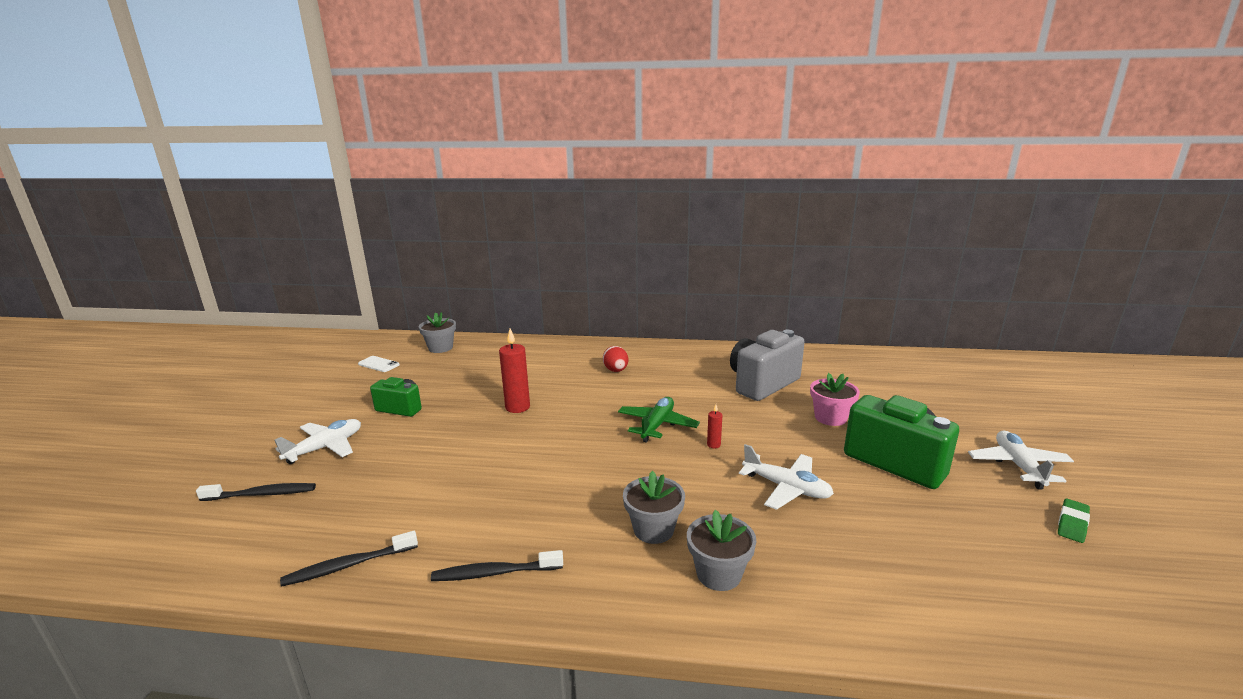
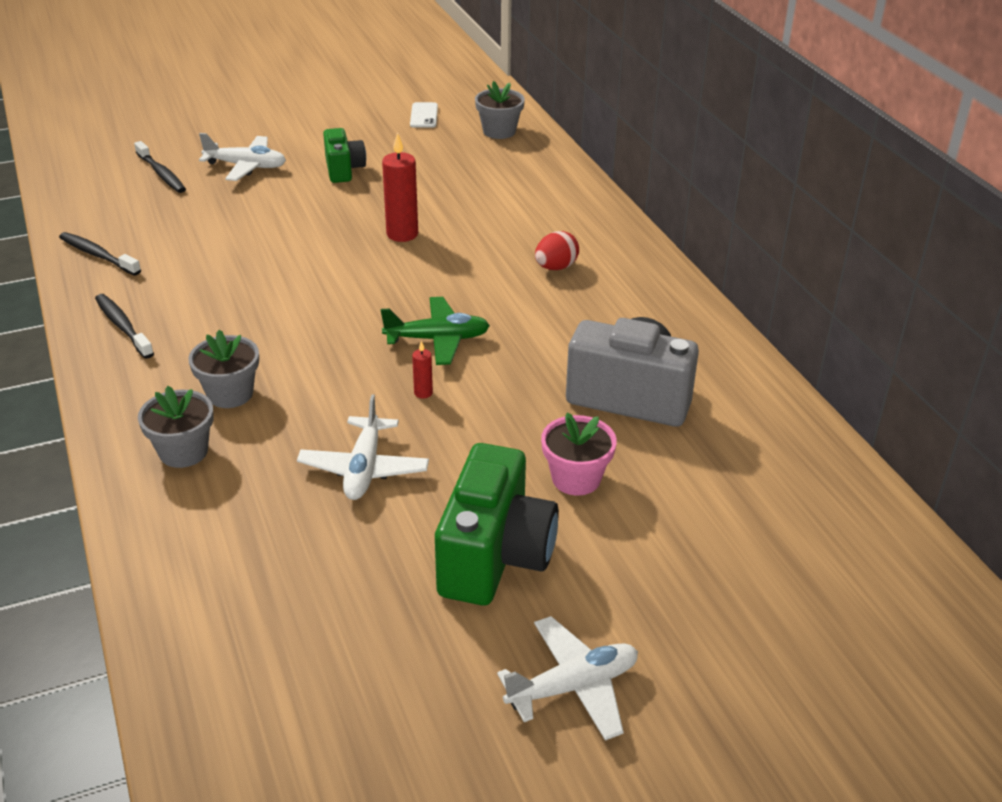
camera: 60 degrees right, 15 degrees up
(1072, 523) = (441, 739): green eraser -> none

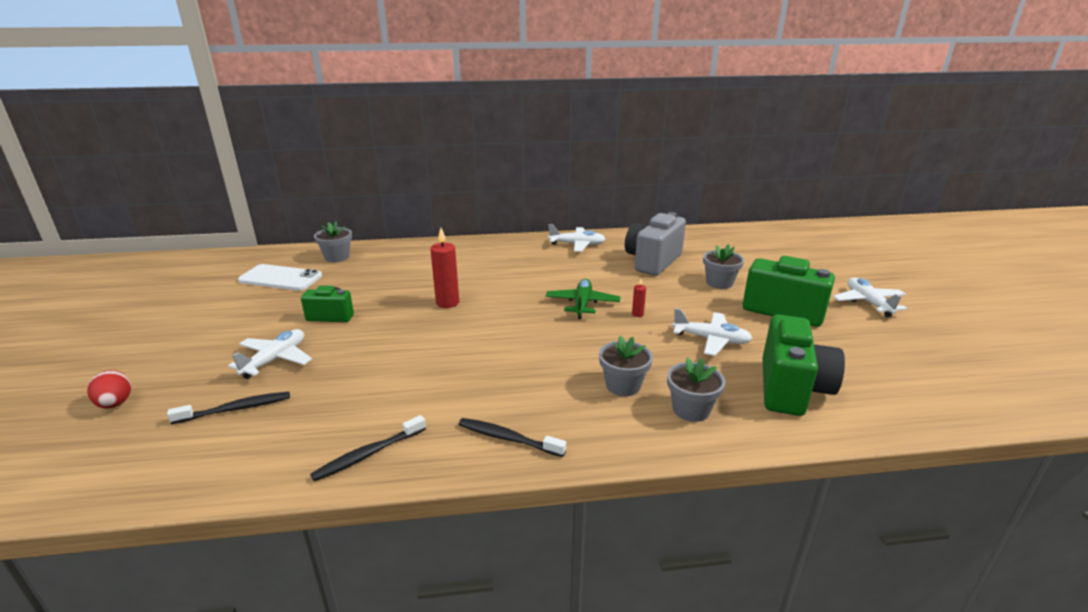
camera: 75 degrees left, 10 degrees down
(123, 326) = (508, 438): black toothbrush -> black toothbrush turned 45 degrees clockwise
(242, 547) = (791, 389): none -> green camera
(424, 116) = (280, 278): white phone -> white phone, size x1.83
(556, 267) = (521, 262): red egg -> red egg (115, 404)
(576, 478) = (719, 283): pink flower pot -> grey flower pot
(657, 310) = (577, 245): none -> white plane

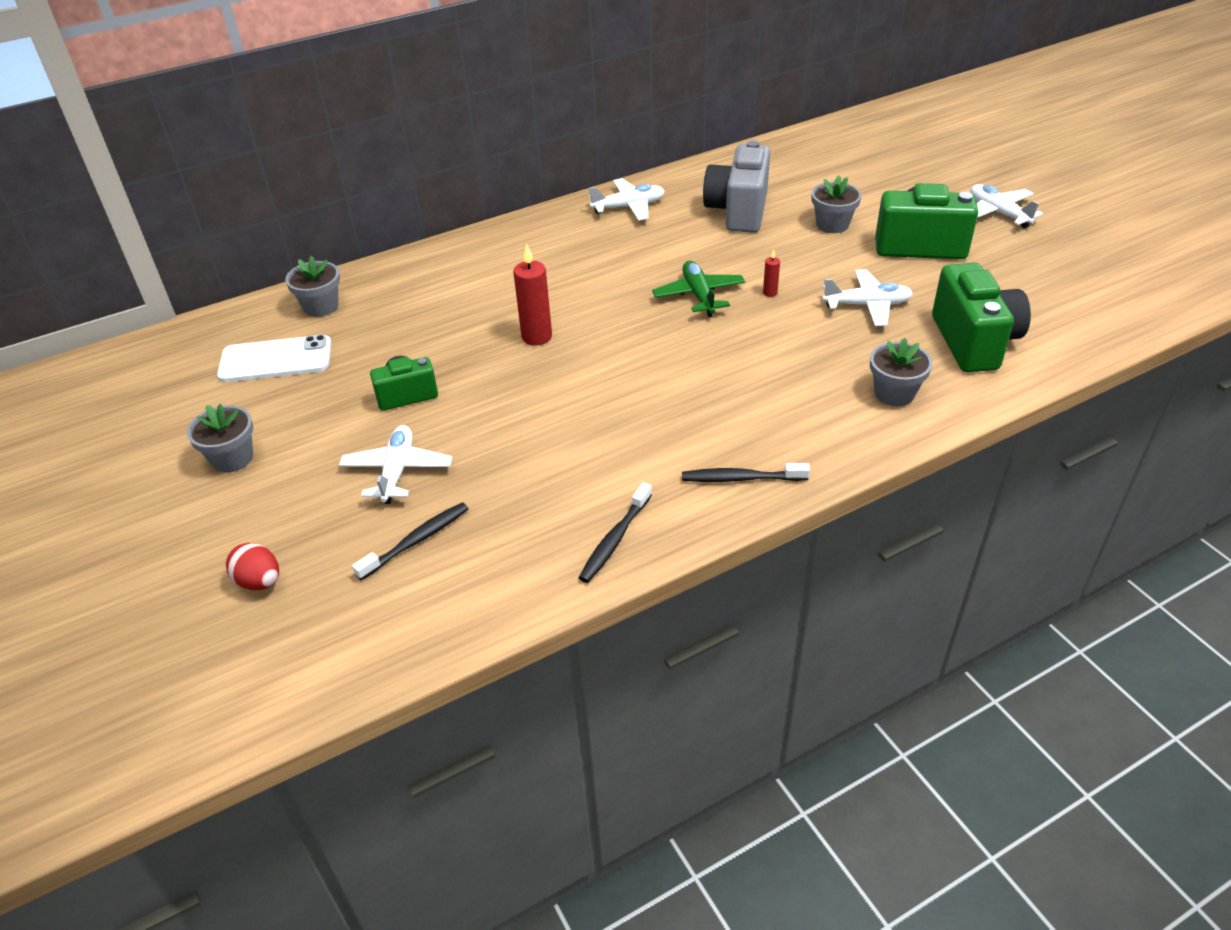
camera: 20 degrees left, 15 degrees up
(623, 385) = (812, 386): grey flower pot -> grey flower pot (232, 458)

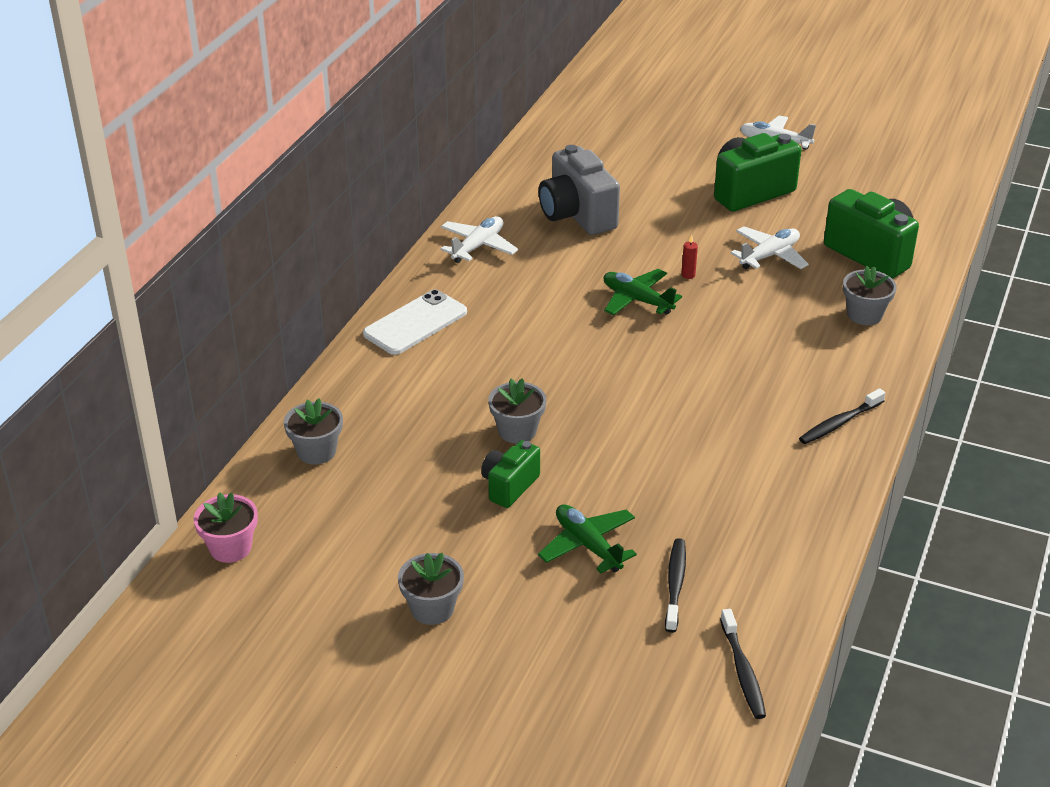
camera: 40 degrees left, 5 degrees down
(182, 346) = (230, 548): none -> pink flower pot
(259, 582) = (598, 678): red egg -> none
(276, 360) = (345, 515): white phone -> white phone (415, 323)
(397, 471) = (587, 545): white plane -> green plane
(537, 337) = (552, 390): red candle -> none
(615, 539) = (811, 507): black toothbrush -> black toothbrush (742, 671)
(832, 224) = (665, 199): grey flower pot -> grey flower pot (517, 431)

